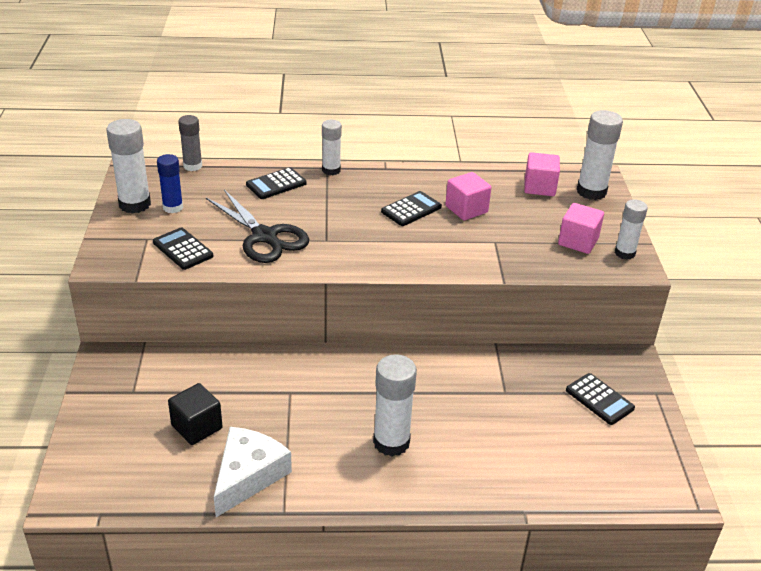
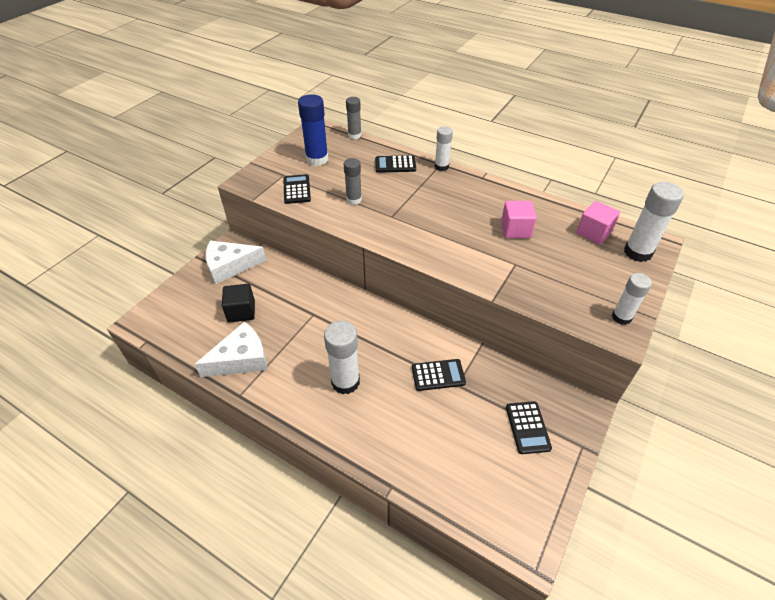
camera: 35 degrees right, 10 degrees up
(129, 384) = (230, 266): none -> white cheese
(135, 204) = (297, 150): white glue stick -> none
(173, 207) = (317, 159): blue glue stick -> blue glue stick, size x1.58
(265, 237) = (354, 199): black scissors -> grey glue stick
(411, 209) = (472, 215): black calculator -> black calculator (438, 375)
(578, 241) = (587, 290): pink cube -> none

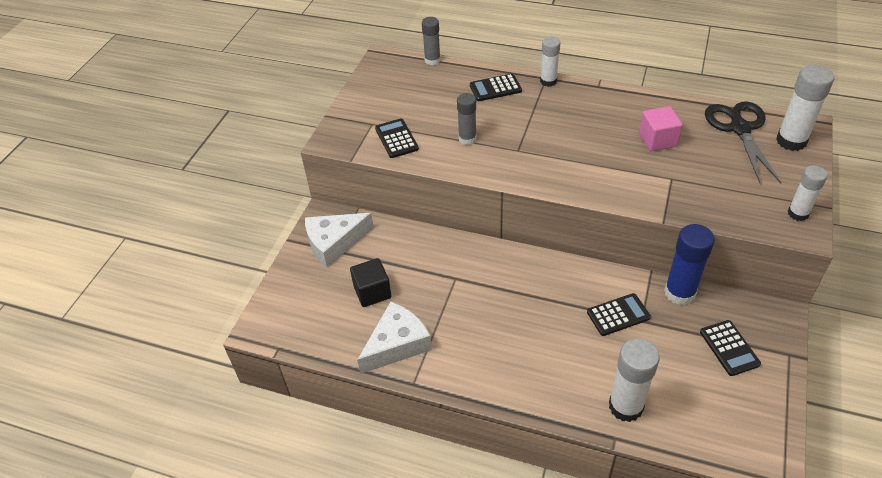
camera: 10 degrees left, 0 degrees up
(317, 159) = (402, 98): blue glue stick -> blue glue stick (679, 293)
(345, 382) = (523, 343): white glue stick -> white glue stick (625, 406)
(593, 233) = (739, 128): pink cube -> black scissors

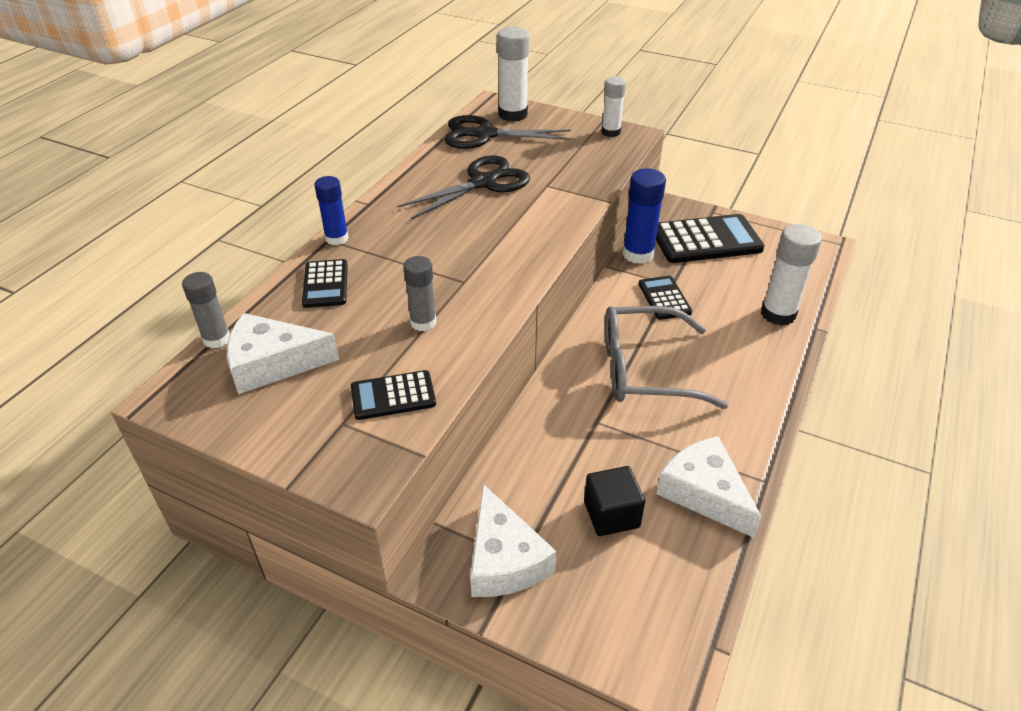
camera: 85 degrees left, 5 degrees down
(416, 86) = (273, 363): none -> white cheese
(519, 304) = (644, 369): none -> grey glasses
(548, 81) = (337, 238): white glue stick -> blue glue stick
(657, 140) = (484, 182): pink cube -> black scissors
(729, 348) = (706, 240): black calculator -> black calculator, size x1.81

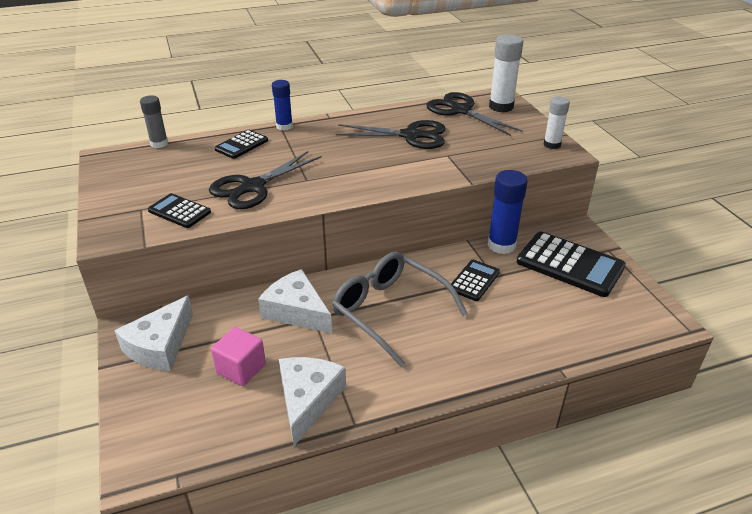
camera: 45 degrees right, 5 degrees down
(273, 363) = (160, 167): white cheese -> white cheese (296, 311)
(423, 322) = (251, 187): grey glue stick -> black scissors
(611, 514) = (241, 368): black cube -> pink cube
(778, 314) = (544, 341): white glue stick -> none

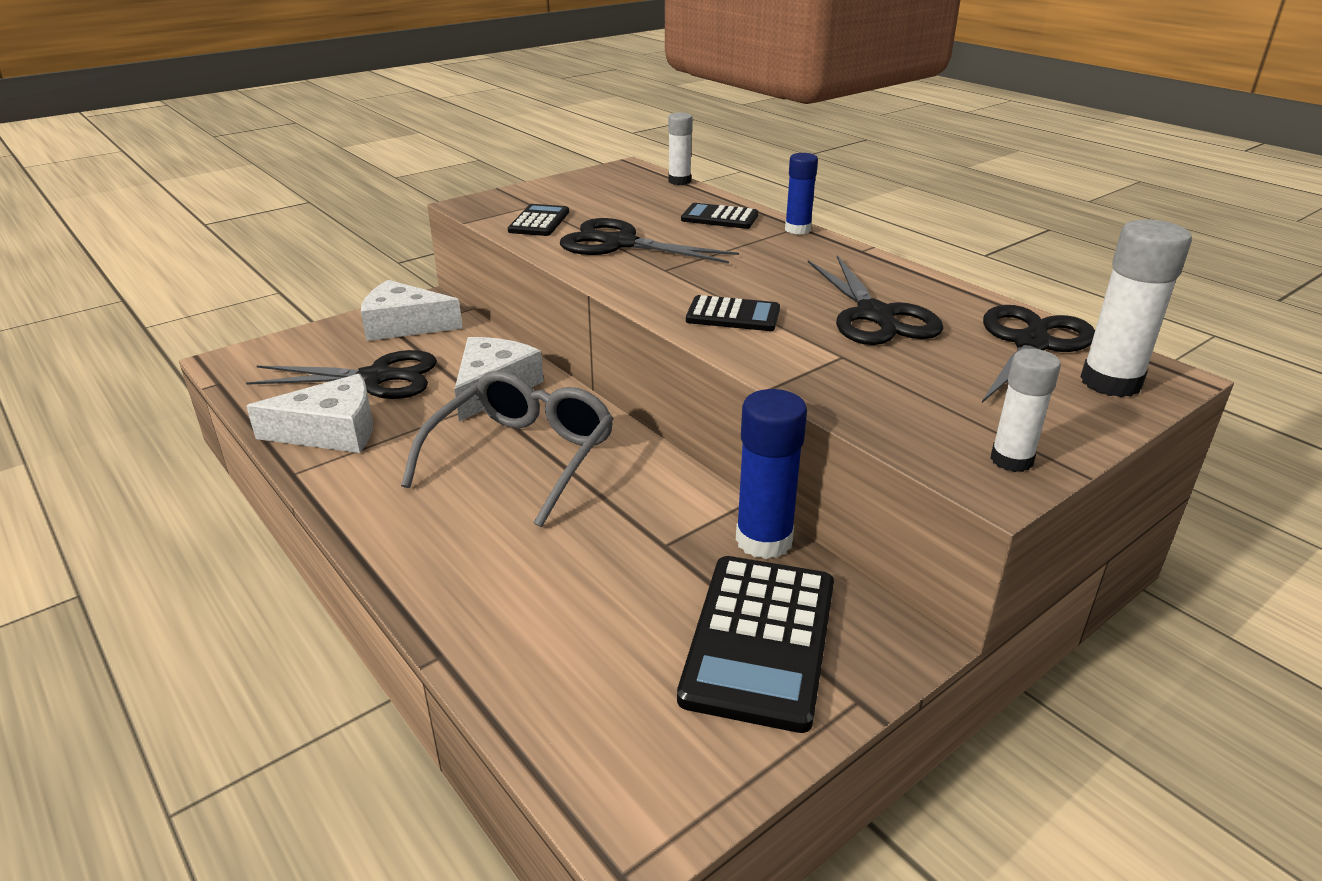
camera: 70 degrees right, 5 degrees down
(159, 144) = (679, 181): grey glue stick -> white glue stick
(241, 368) = (378, 378): pink cube -> black scissors
(474, 281) = (638, 524): black calculator -> black calculator (733, 315)

